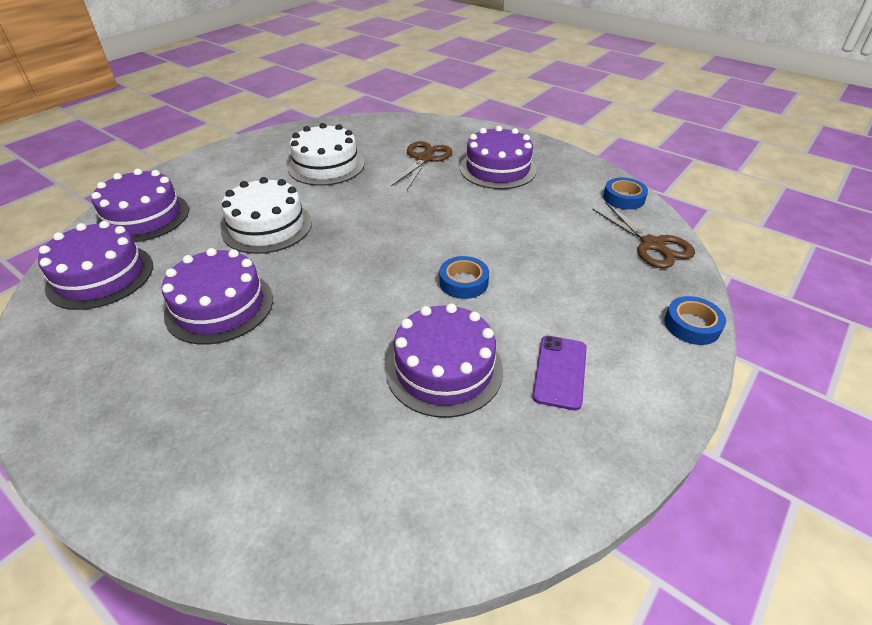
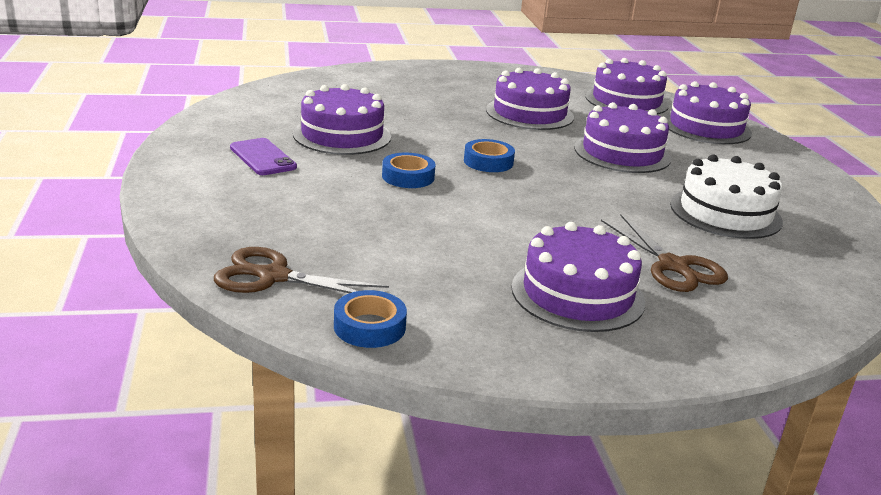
camera: 130 degrees right, 15 degrees down
(267, 226) = (622, 153): white cake -> purple cake
(692, 325) = (176, 218): blue tape -> blue tape (488, 162)

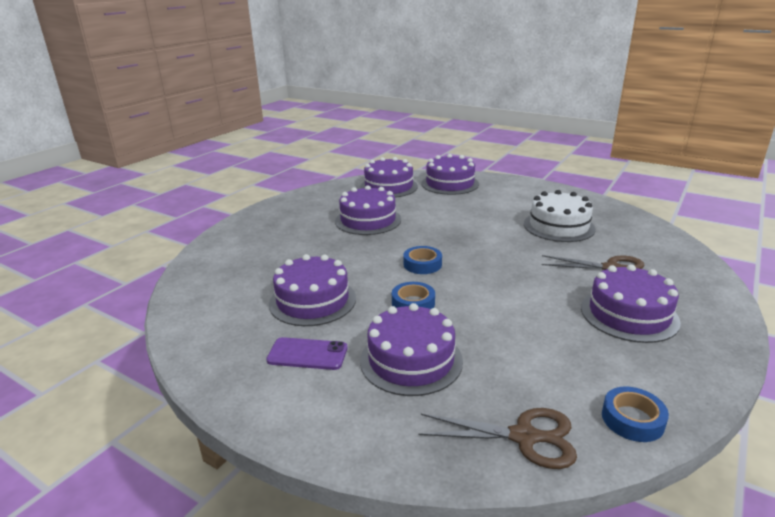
camera: 45 degrees left, 0 degrees up
(272, 276) = (525, 437): brown scissors -> brown scissors turned 135 degrees counterclockwise
(622, 153) = (457, 219): purple cake -> purple cake (411, 360)

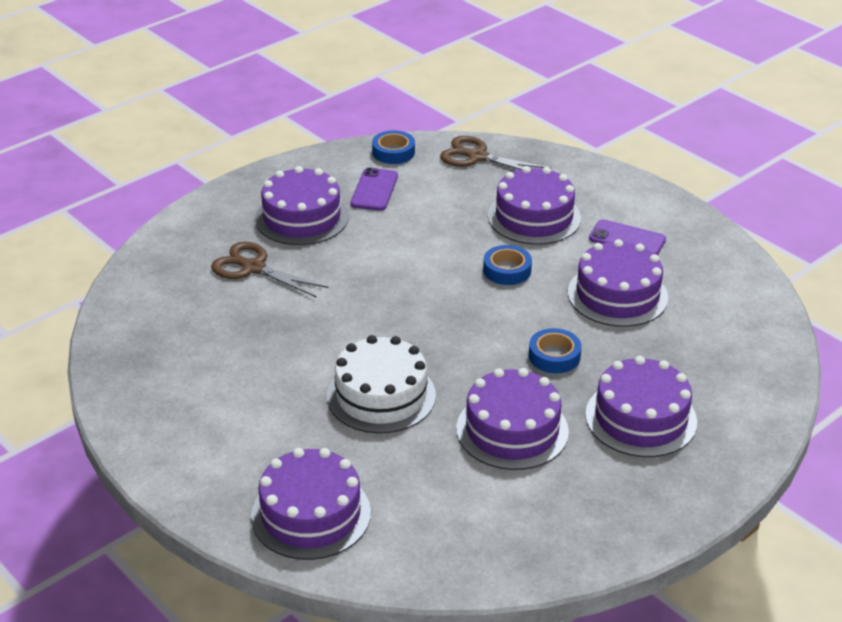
camera: 165 degrees left, 10 degrees up
(388, 187) = (437, 533): purple cake -> purple cake (641, 418)
(422, 264) = (470, 321): blue tape -> blue tape (554, 356)
(559, 226) = (235, 350): white cake -> white cake (381, 395)
(597, 358) = (374, 190): none -> purple phone

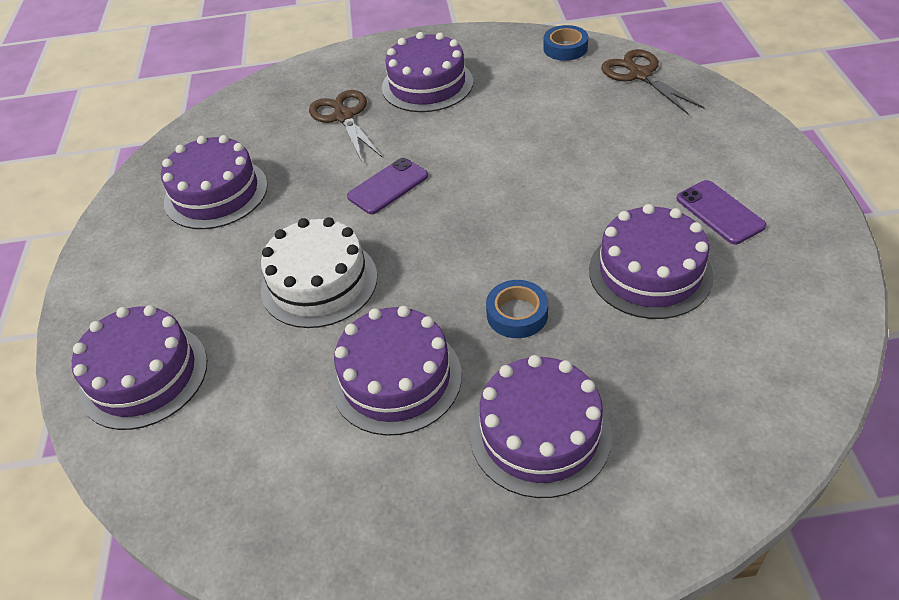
camera: 40 degrees right, 10 degrees up
(374, 190) = (513, 78): purple phone -> purple phone (388, 186)
(507, 270) = (559, 200): blue tape -> none
(534, 217) = (639, 154): purple cake -> purple cake (216, 193)

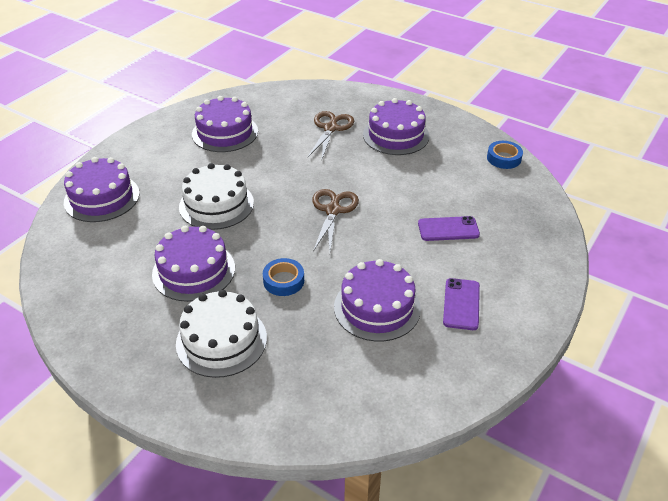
camera: 35 degrees right, 5 degrees down
(388, 186) = (305, 178): purple phone -> purple phone (448, 229)
(540, 433) = (221, 340): purple cake -> white cake
(640, 74) = (528, 200): brown scissors -> brown scissors (333, 210)

